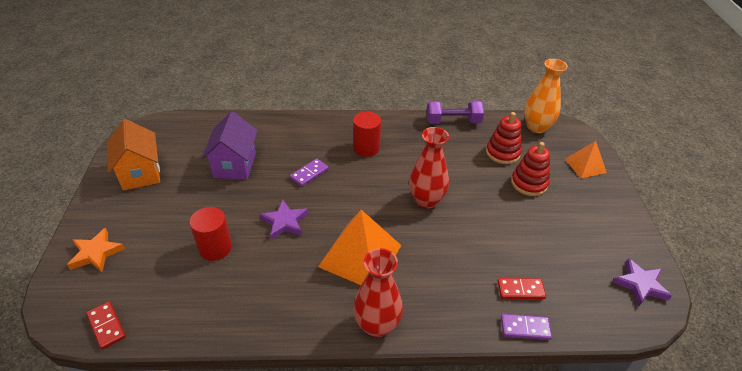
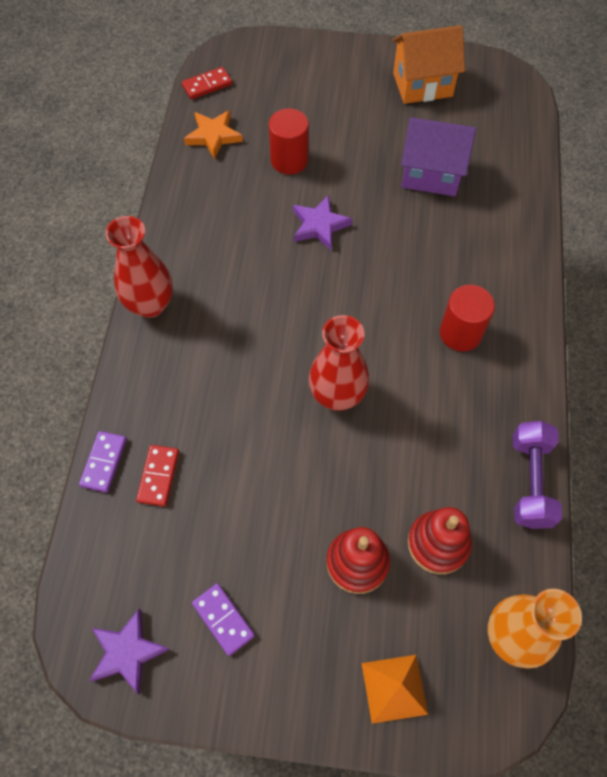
camera: 100 degrees right, 20 degrees up
(96, 253) = (300, 65): orange star -> orange star (213, 136)
(309, 174) = (407, 256): purple domino -> purple domino (223, 619)
(360, 256) = (251, 300): orange pyramid -> none

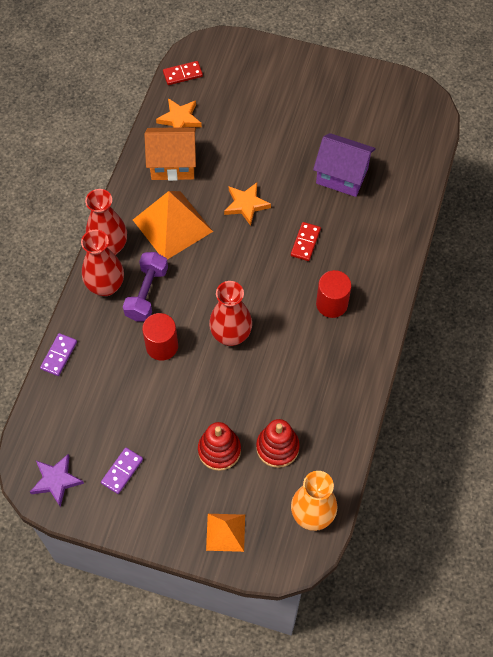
camera: 10 degrees right, 0 degrees up
(154, 356) = (105, 286): none -> red vase
(158, 476) = (94, 371): red domino -> red domino (305, 242)
(223, 619) = (122, 471): purple domino -> purple domino turned 60 degrees clockwise
(229, 265) = (172, 225): none -> orange pyramid
(289, 160) = (234, 148): red cylinder -> red cylinder (162, 346)
(319, 225) = (246, 205): purple star -> orange star
(422, 85) = (354, 98): orange house -> orange house (173, 164)
(530, 481) = (353, 417): purple dumbbell -> purple dumbbell (147, 293)

